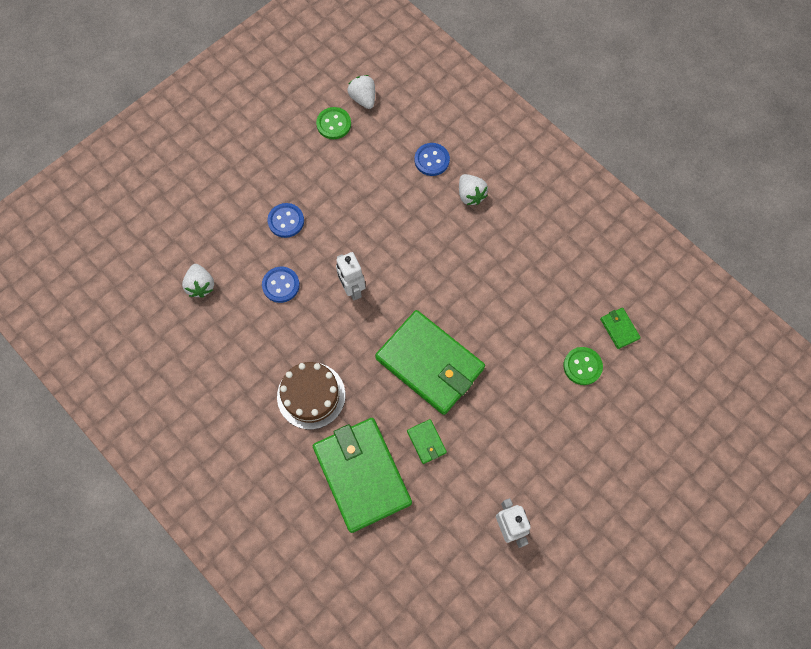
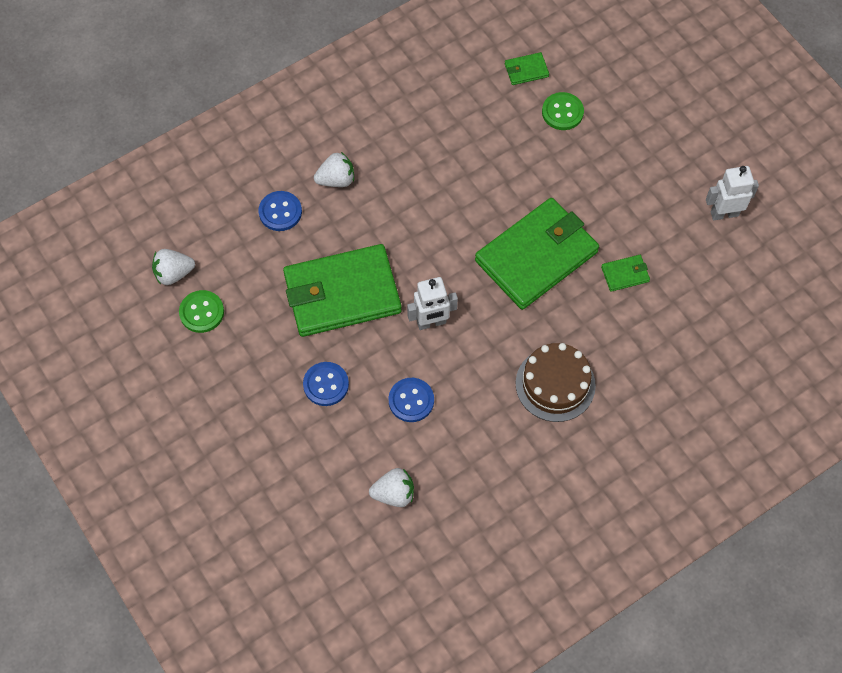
camera: 80 degrees left, 5 degrees down
(362, 475) = (653, 344): green wallet -> green wallet (342, 293)

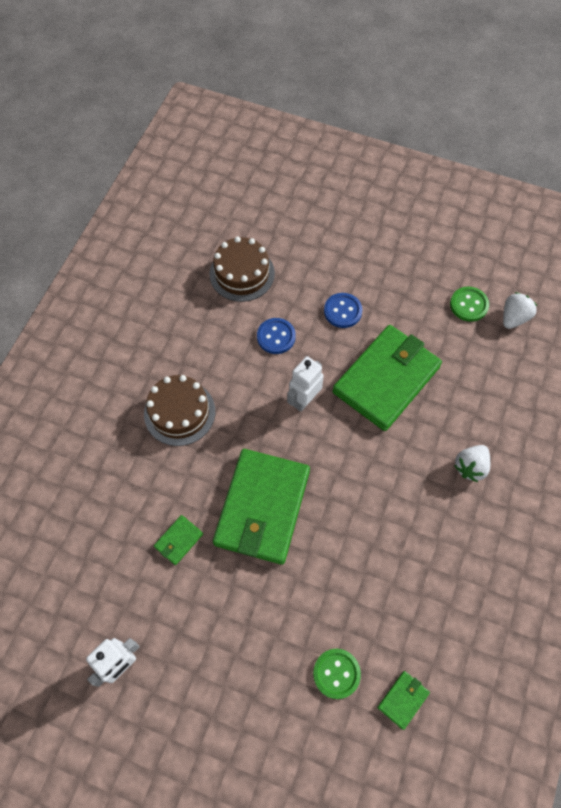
camera: 145 degrees right, 0 degrees up
(280, 212) = (486, 411): blue button -> none
(394, 494) = (242, 273): white strawberry -> brown cake

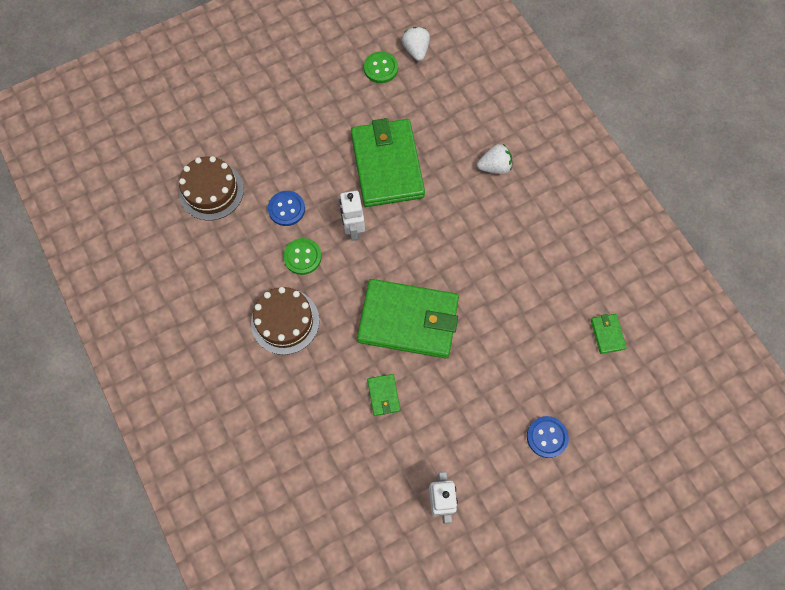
camera: 50 degrees left, 5 degrees up
(262, 507) = (408, 320): green wallet -> green wallet turned 45 degrees counterclockwise
(336, 673) = (559, 362): green button -> green button (302, 257)
(342, 311) = (309, 149): blue button -> blue button (547, 437)
(470, 467) = (494, 167): white strawberry -> white strawberry turned 90 degrees counterclockwise

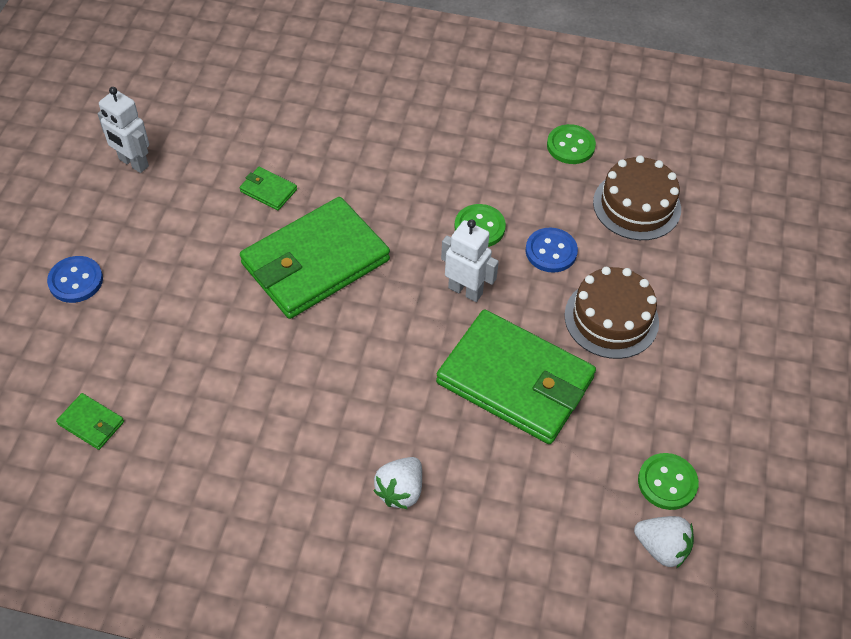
camera: 130 degrees right, 15 degrees down
(191, 257) = (570, 146): none -> green button
(285, 321) = (425, 170): brown cake -> brown cake (611, 318)

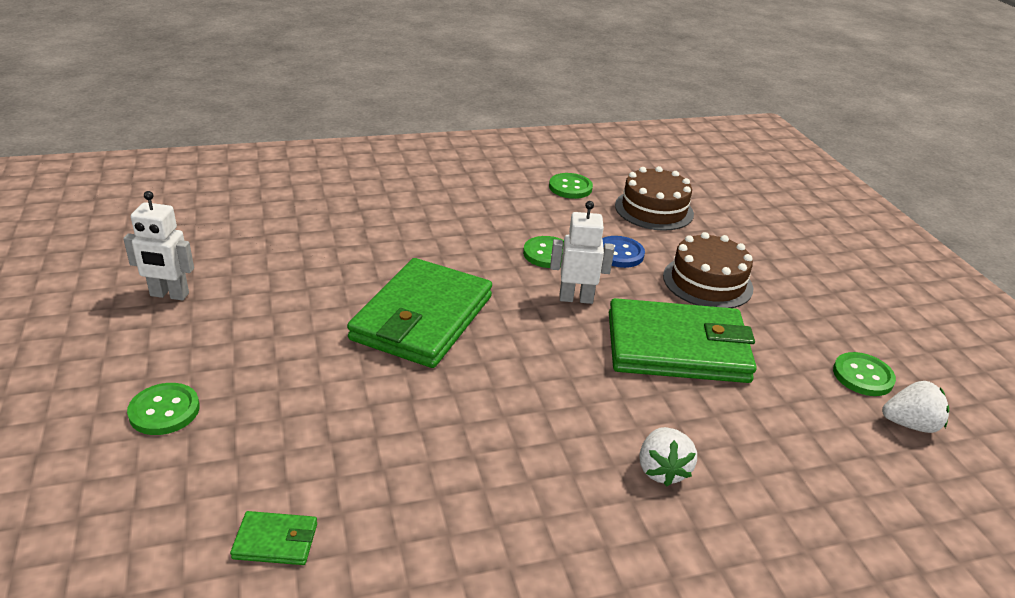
camera: 30 degrees left, 20 degrees down
(76, 281) = (164, 411): blue button -> green button
(268, 190) = (332, 279): green wallet -> none

